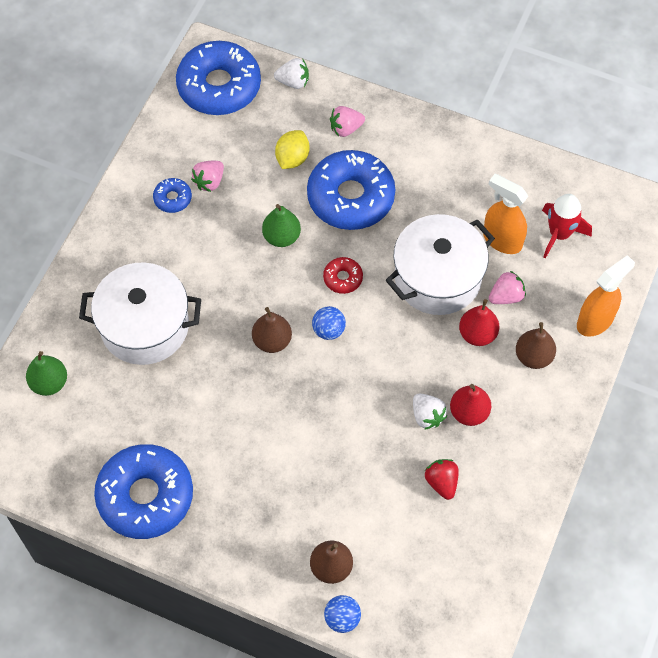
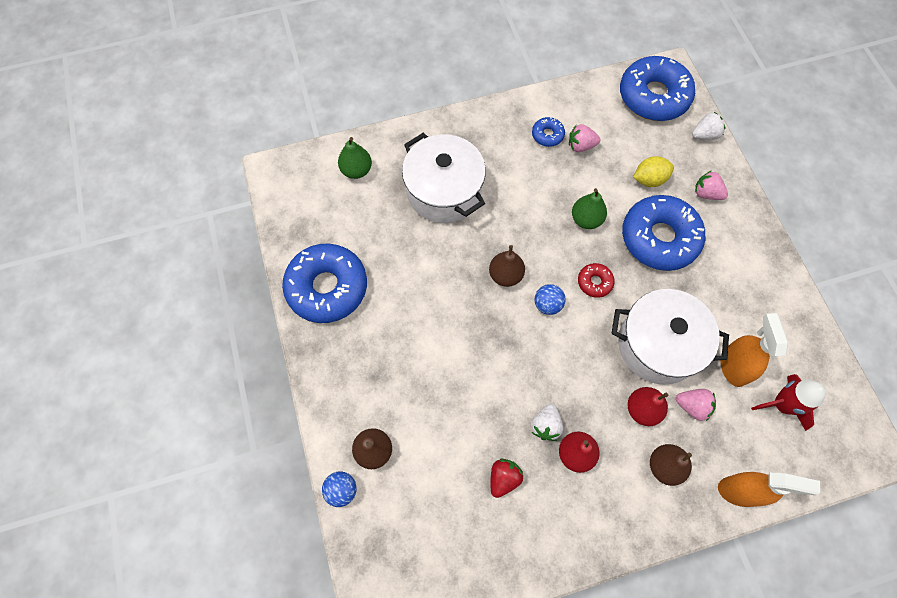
camera: 50 degrees right, 5 degrees up
(293, 82) = (704, 135): white strawberry -> white strawberry turned 75 degrees counterclockwise

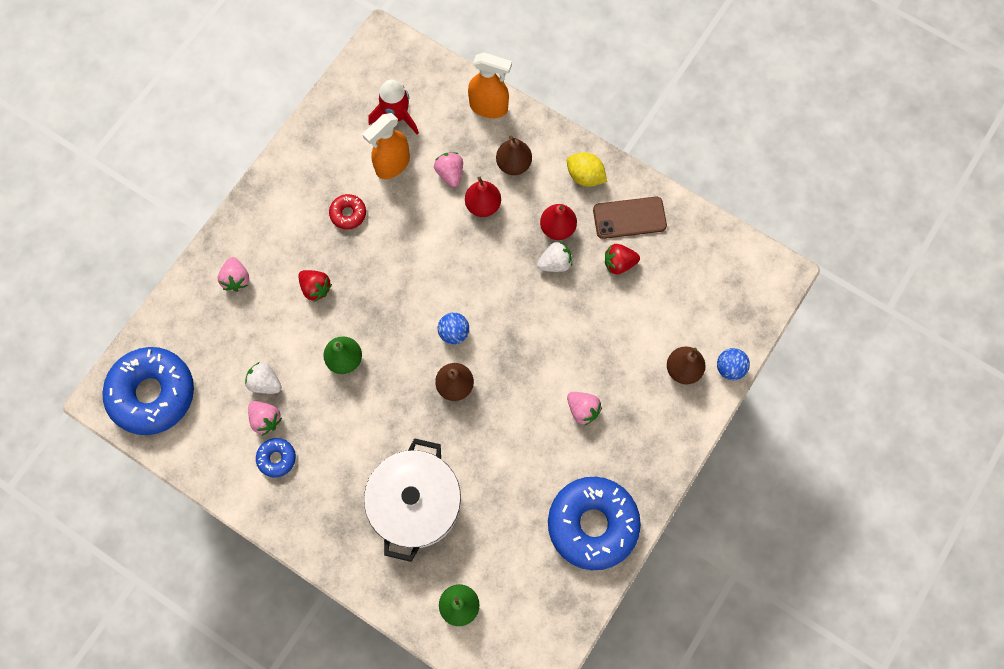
camera: 130 degrees left, 5 degrees up
(410, 348) = (583, 409): none -> pink strawberry
(538, 525) = (629, 218): none -> brown phone
(594, 282) = (402, 310): red donut -> red donut (348, 214)
(649, 179) = (258, 335): yellow lemon -> yellow lemon (585, 176)
(658, 345) = (419, 227): white pot -> none
(659, 238) = (316, 288): blue donut -> red strawberry
(704, 135) = (167, 319): white strawberry -> white strawberry (265, 383)
(739, 491) = (489, 107): orange spray bottle -> orange spray bottle turned 135 degrees clockwise

